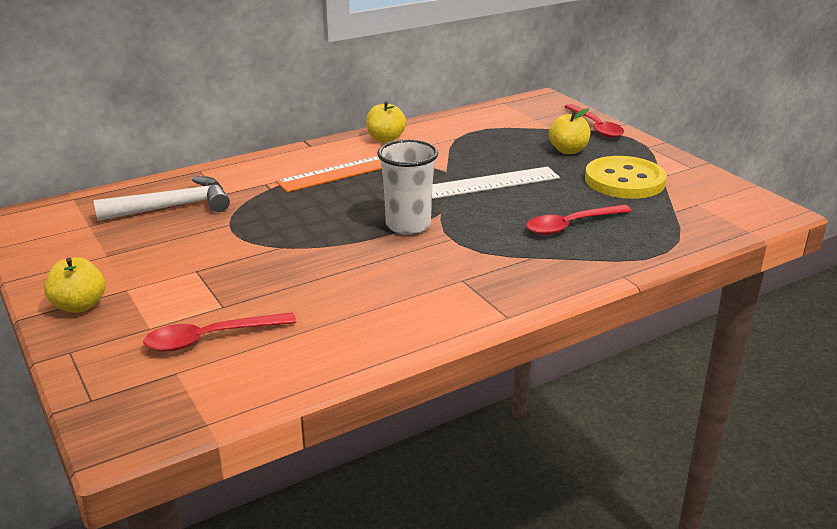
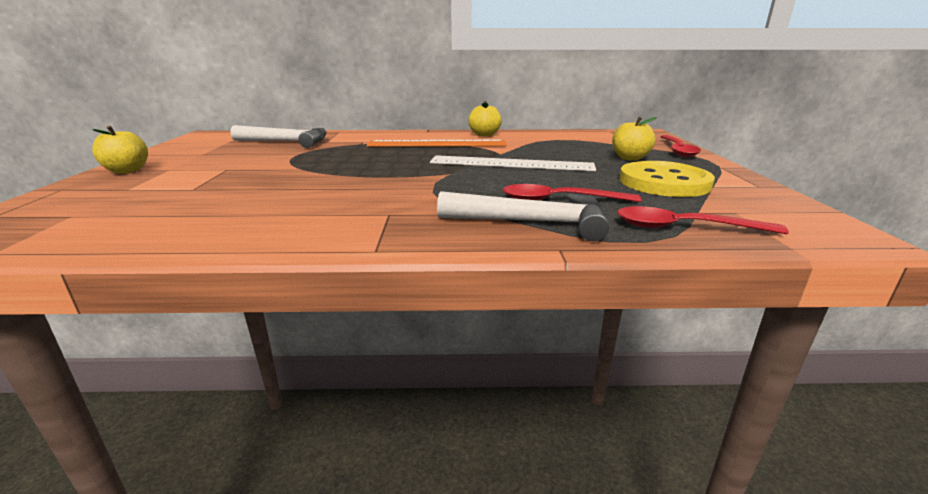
camera: 30 degrees right, 5 degrees down
(211, 338) = (140, 203): red spoon -> red spoon (685, 227)
(408, 225) = (413, 174): white cup -> none
(579, 256) = (532, 222): none -> white hammer

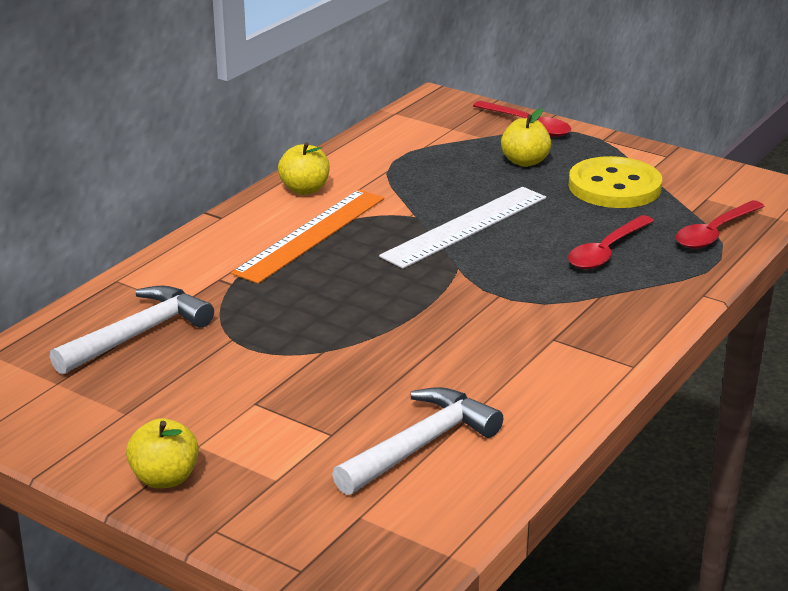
camera: 55 degrees left, 5 degrees up
(532, 222) = (644, 284): white hammer -> white hammer (420, 445)

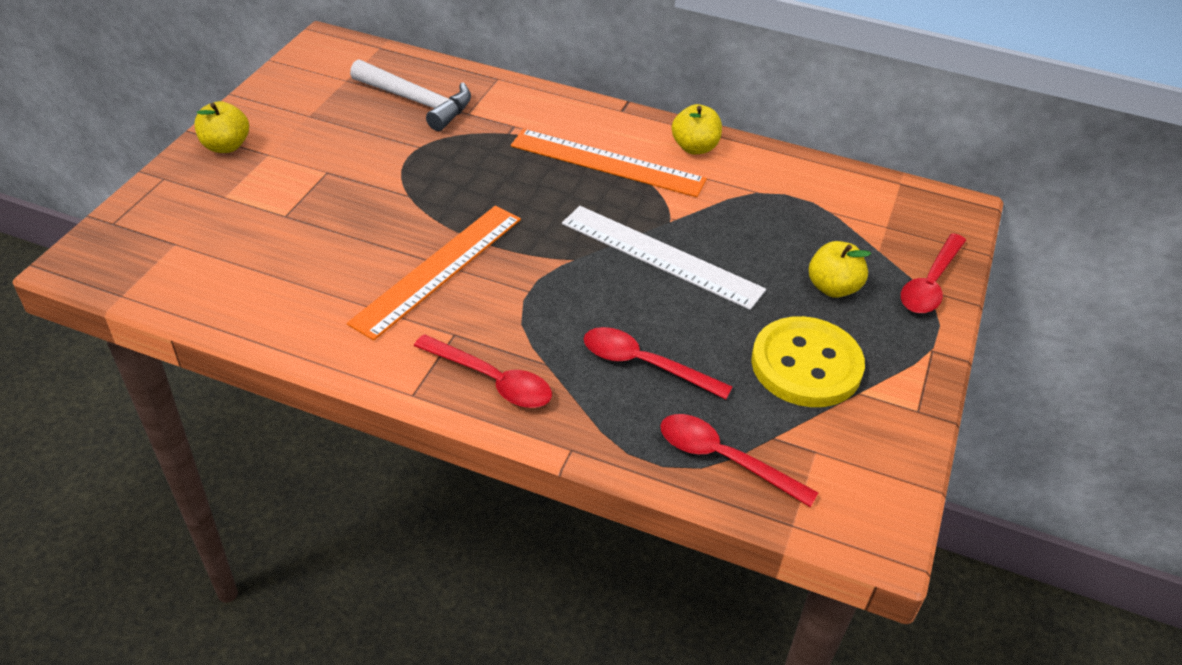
camera: 75 degrees right, 15 degrees up
(420, 445) = (269, 265): white hammer -> none
(455, 340) = (438, 269): none -> orange ruler
(618, 324) = (491, 380): none -> red spoon

